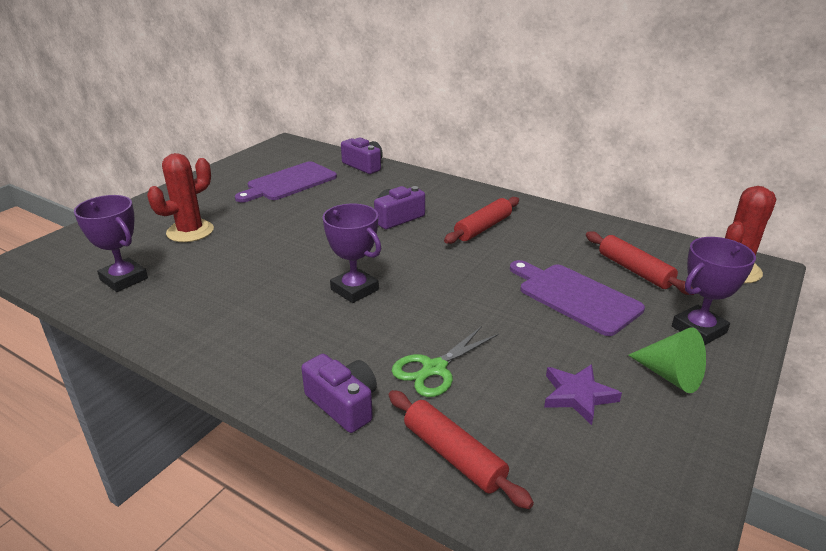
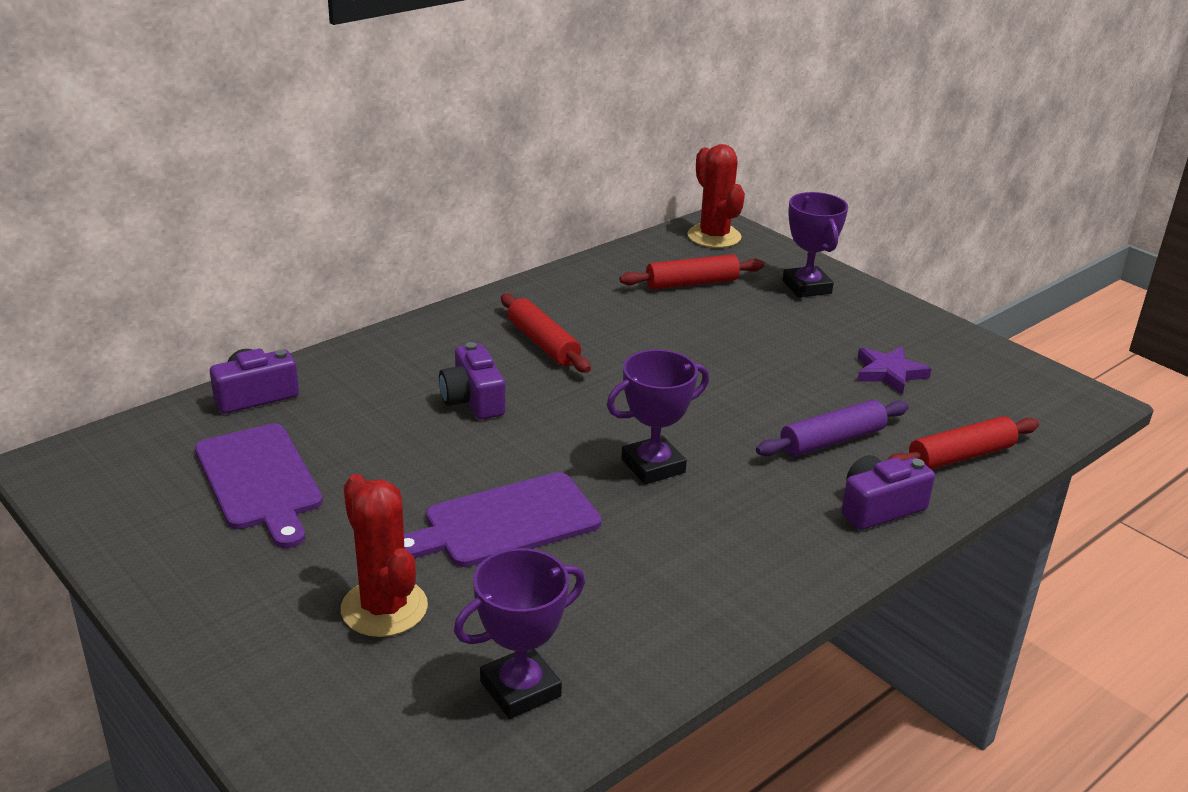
camera: 75 degrees left, 0 degrees up
(434, 369) = (832, 440): green scissors -> purple rolling pin
(575, 297) = (728, 329): purple cutting board -> purple cutting board (505, 522)
(671, 376) = (870, 322): green cone -> none

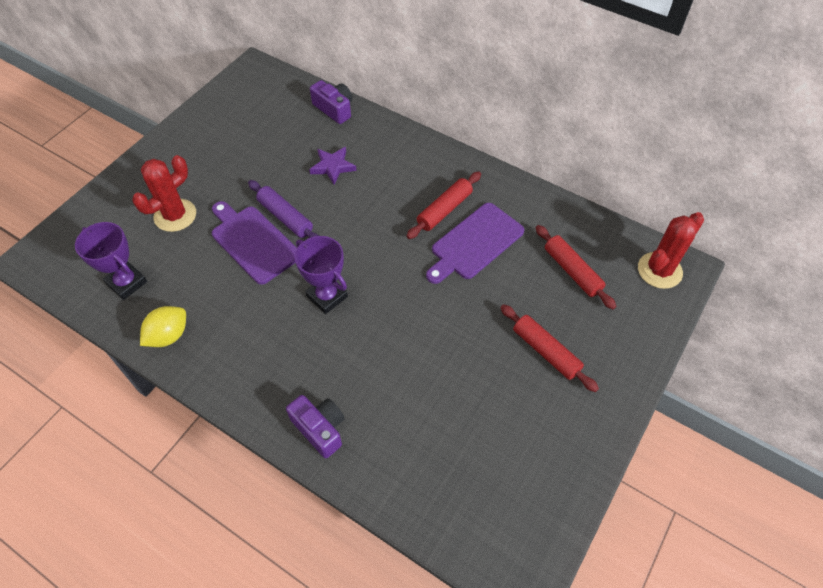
camera: 75 degrees right, 25 degrees up
(260, 481) = (261, 138): purple cutting board -> purple cutting board (474, 243)
(473, 400) = (365, 195): purple camera -> none
(666, 643) = (169, 335): none -> yellow lemon
(807, 287) = (610, 346): purple trophy -> none
(832, 440) = (391, 391): purple rolling pin -> purple rolling pin (285, 217)
(889, 373) = (499, 420): purple star -> purple star (333, 166)
(960, 456) = (400, 478): red rolling pin -> red rolling pin (546, 351)

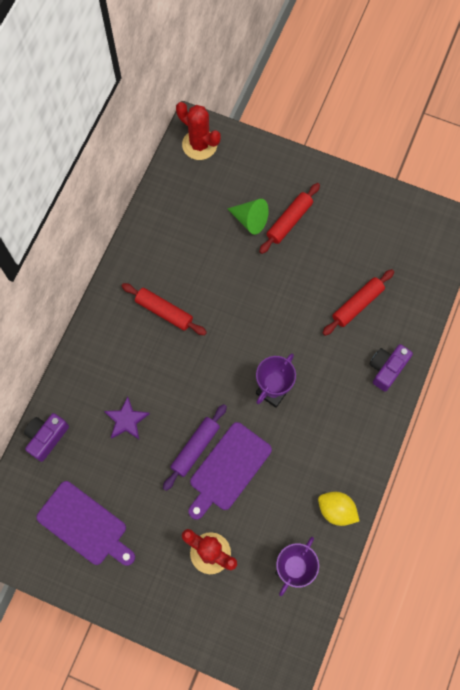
camera: 100 degrees left, 15 degrees up
(474, 243) = (196, 282): purple cutting board -> purple cutting board (85, 525)
(551, 308) = (250, 220): none -> green cone
(572, 271) = (211, 207): red rolling pin -> red rolling pin (357, 305)

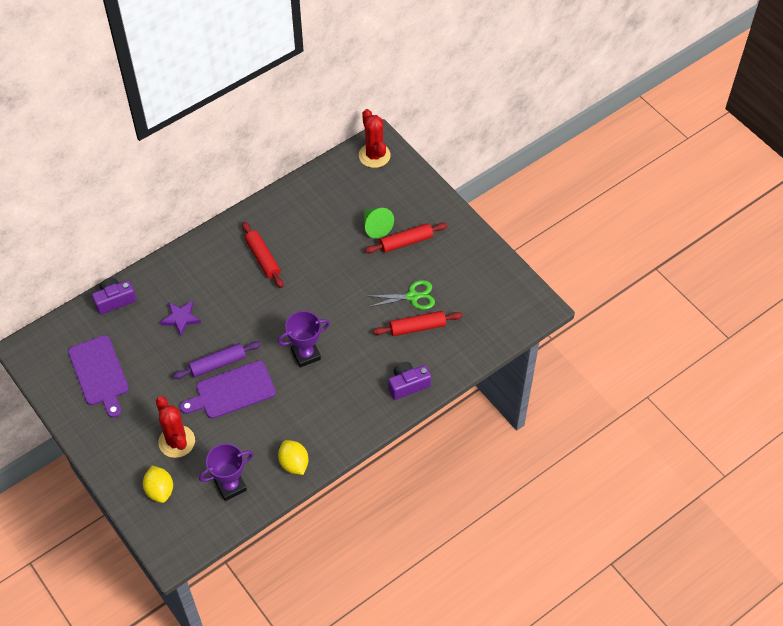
camera: 30 degrees right, 15 degrees down
(228, 614) = (160, 490): none -> yellow lemon
(332, 275) = (412, 296): none -> green scissors

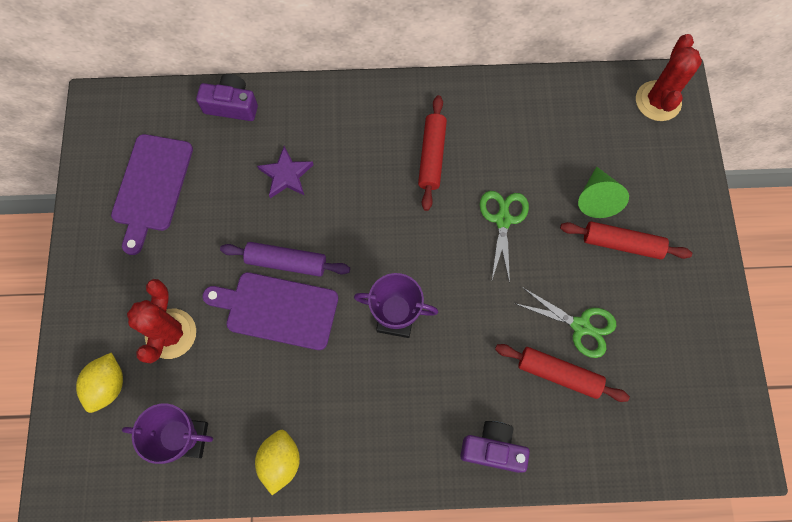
camera: 35 degrees right, 15 degrees up
(330, 268) = (503, 220): none -> green scissors

